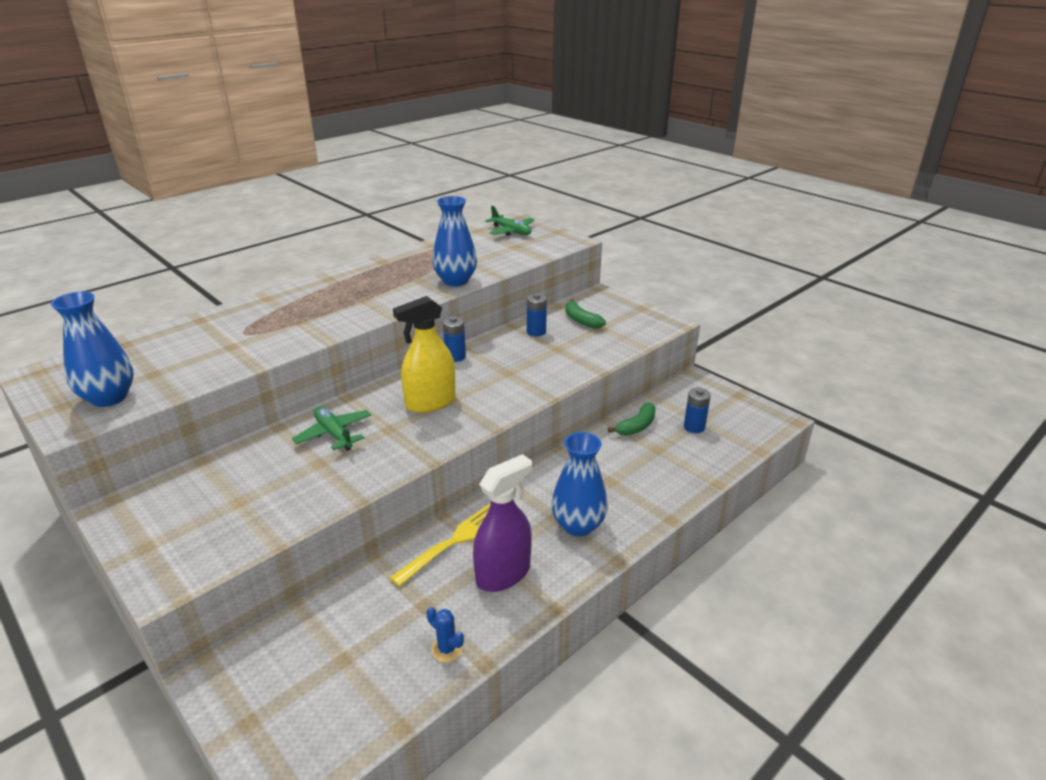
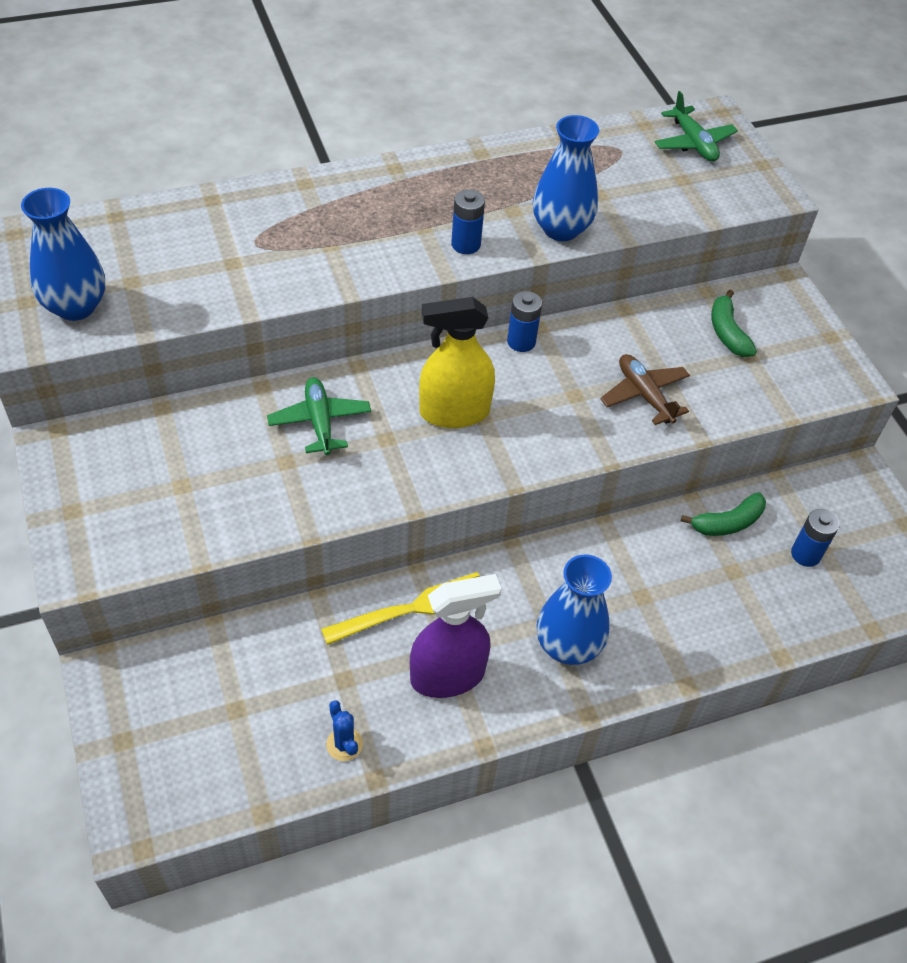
camera: 20 degrees right, 20 degrees up
(536, 332) = (652, 332): blue battery -> blue battery (466, 244)
(551, 361) = (644, 395): none -> brown plane

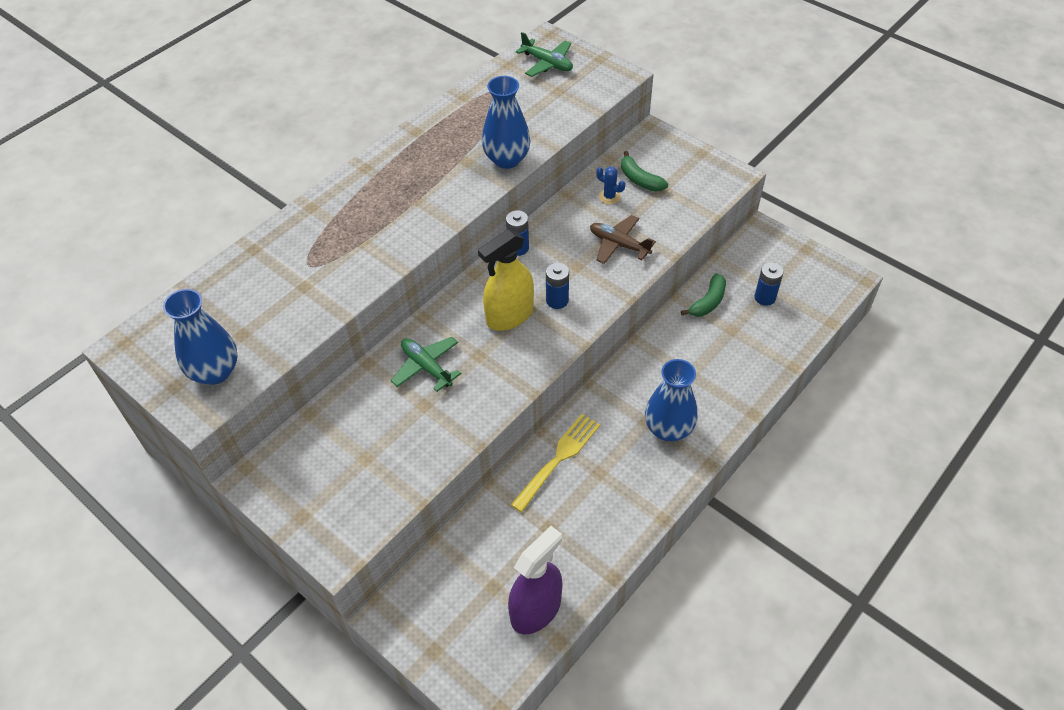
camera: 25 degrees left, 0 degrees up
(344, 744) = (578, 568): blue cactus -> blue cactus (609, 197)
(447, 675) = (610, 488): purple spray bottle -> purple spray bottle (536, 609)
(466, 244) = (453, 198): blue battery -> blue battery (557, 300)

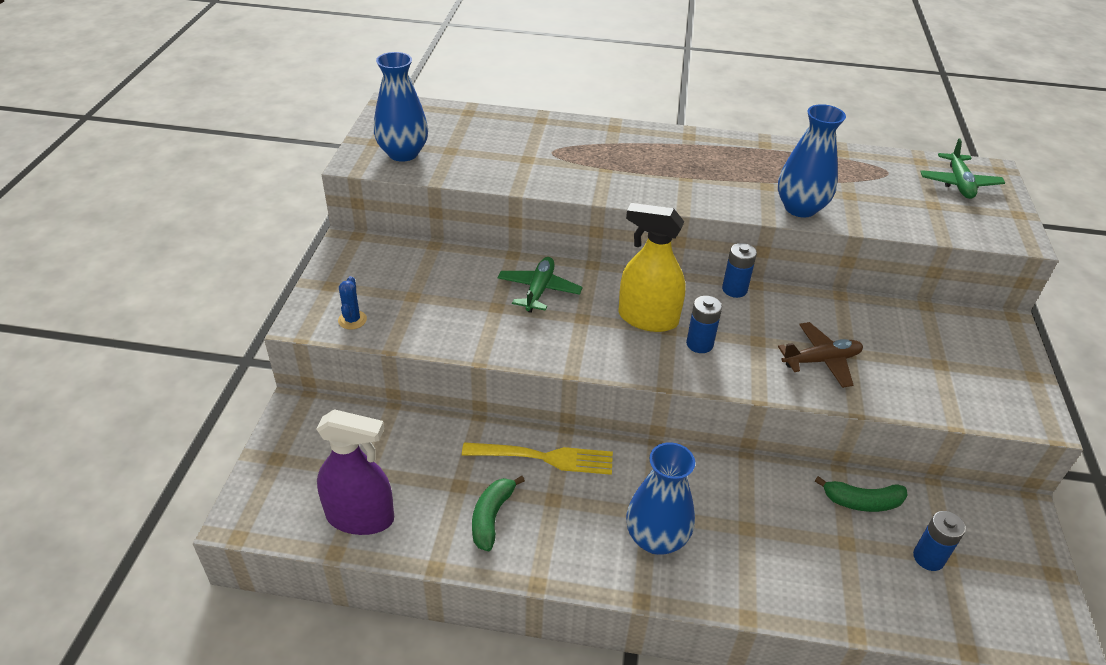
camera: 55 degrees right, 10 degrees down
(609, 197) = (875, 327): blue cactus -> blue cactus (352, 320)
(619, 244) = (821, 360): brown plane -> brown plane turned 75 degrees clockwise
(640, 180) = (928, 341): green banana -> green banana (491, 517)

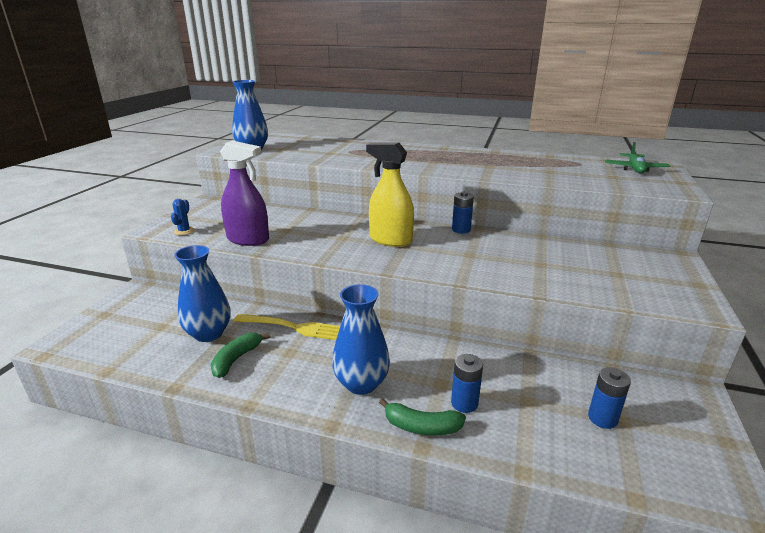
camera: 10 degrees right, 15 degrees down
(360, 517) = (139, 351): purple spray bottle -> purple spray bottle (248, 239)
(539, 290) = (319, 224): green plane -> none
(699, 344) = (424, 254): blue battery -> blue battery (464, 403)
(800, 208) = (510, 175): blue vase -> blue vase (208, 333)
(821, 360) = (517, 267): brown plane -> none
(862, 502) = (546, 374): green banana -> green banana (421, 426)

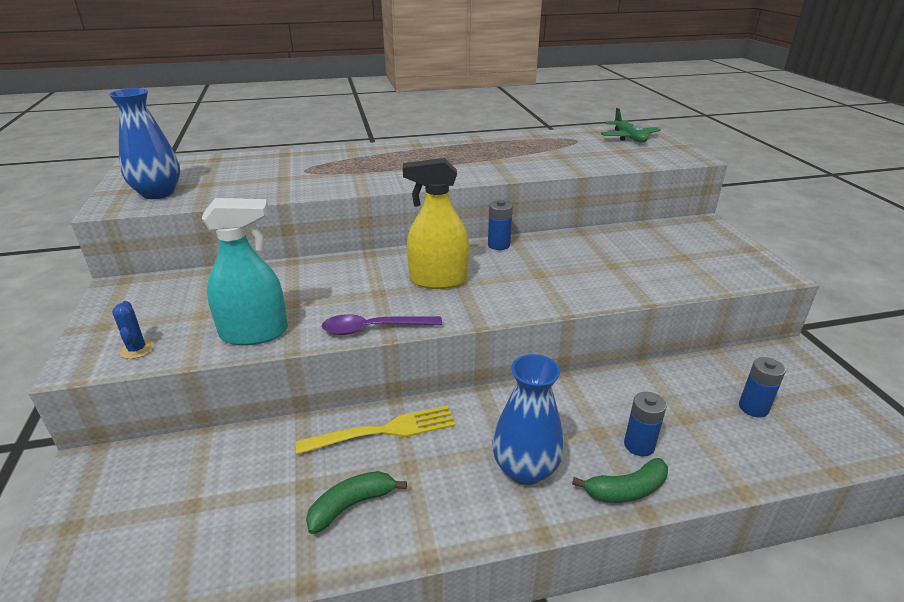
camera: 30 degrees left, 5 degrees up
(208, 333) = (276, 486): blue vase -> none
(236, 359) = (351, 505): green banana -> green banana turned 60 degrees clockwise
(248, 239) = (254, 333): purple spray bottle -> turquoise spray bottle
(316, 255) = (374, 328): none -> purple spoon

